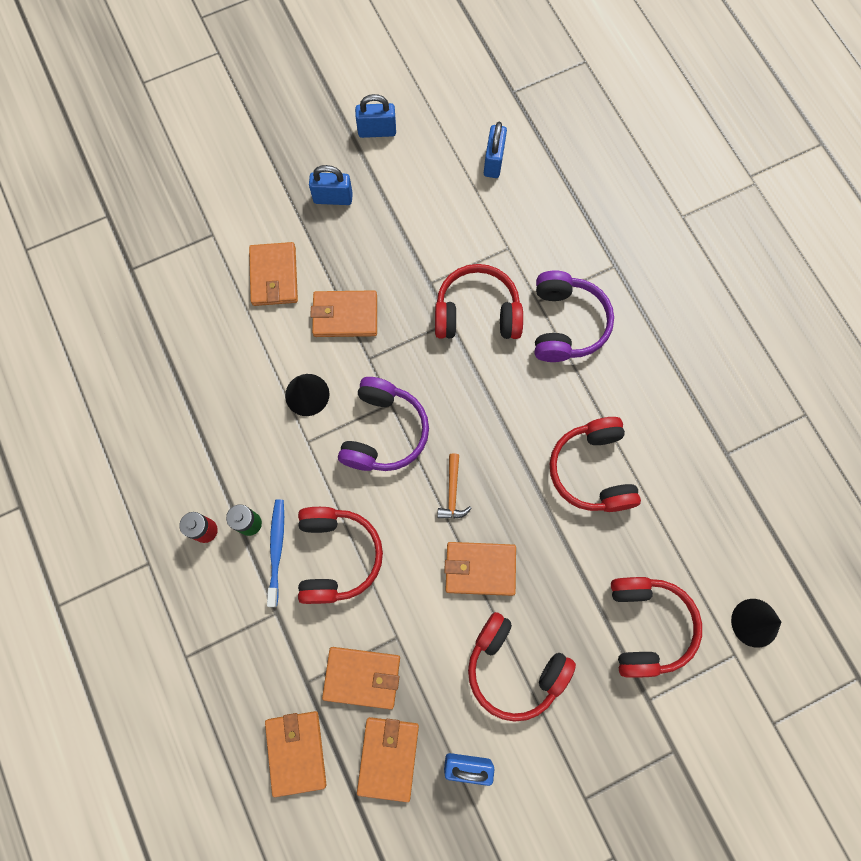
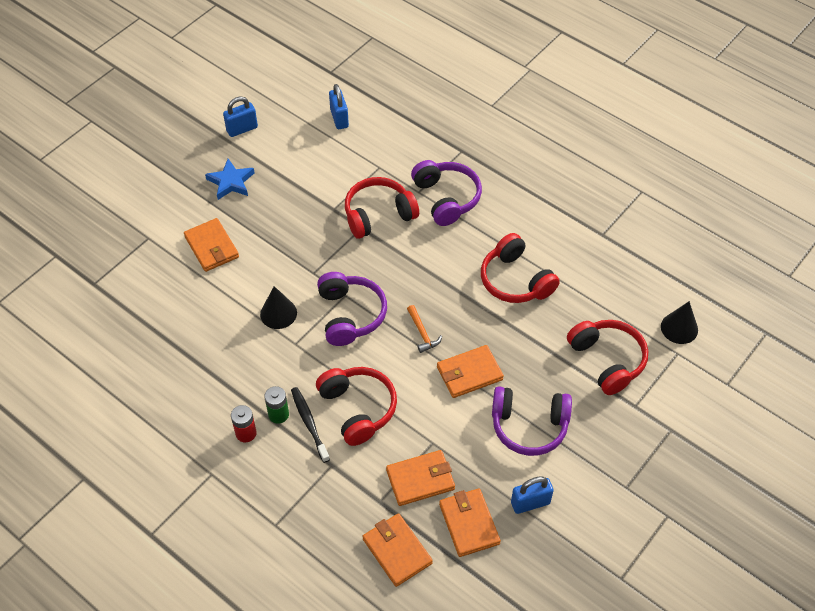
camera: 25 degrees left, 20 degrees down
(276, 550) = (309, 423): blue toothbrush -> black toothbrush
(333, 198) = (231, 182): blue padlock -> blue star
(345, 315) = (280, 252): orange wallet -> none
(514, 668) = (529, 426): red headphones -> purple headphones

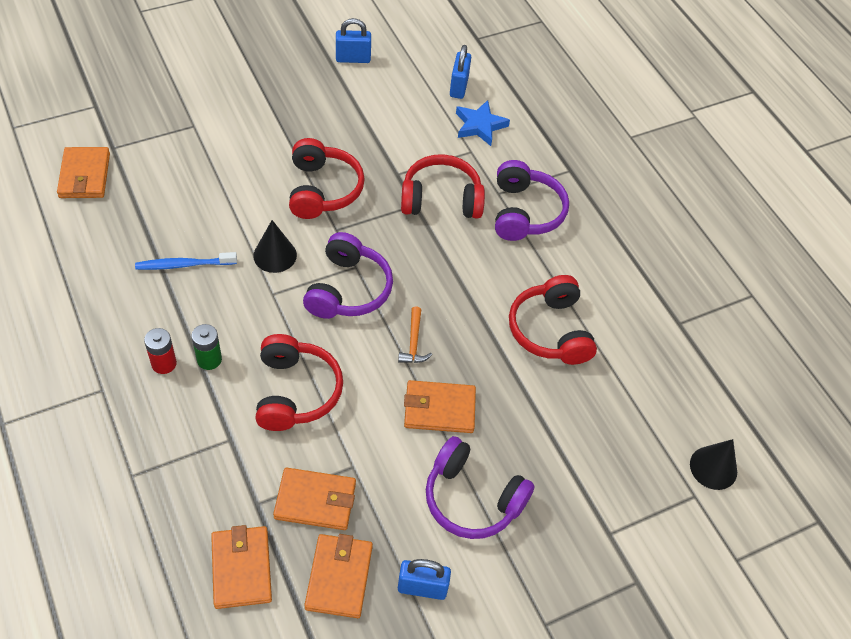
camera: 20 degrees right, 0 degrees up
(212, 247) = (250, 160): orange wallet -> orange wallet (84, 176)
(213, 351) = (184, 265): none -> blue toothbrush
(231, 182) = (309, 105): blue star -> blue star (480, 125)
(309, 423) = (235, 384): black toothbrush -> none
(607, 360) = (606, 466): red headphones -> red headphones (323, 189)

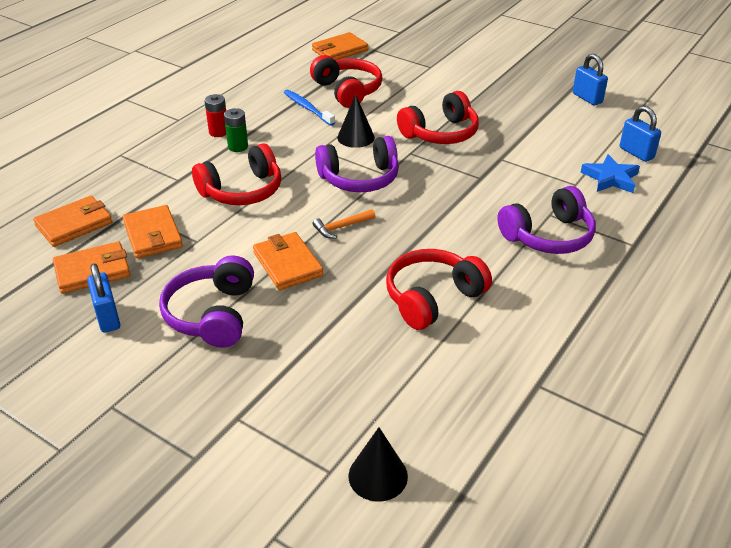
camera: 65 degrees right, 15 degrees down
(441, 199) = (503, 188): red headphones -> red headphones (348, 91)
(458, 87) = (636, 153): blue padlock -> blue padlock turned 75 degrees clockwise

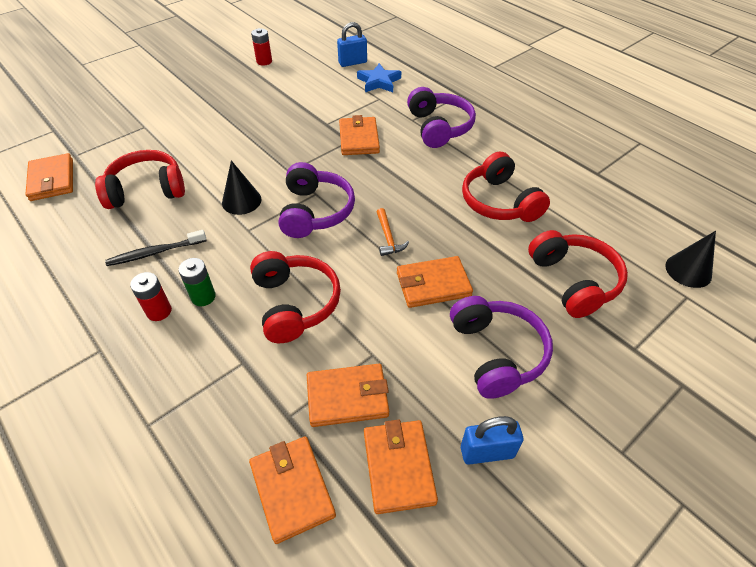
camera: 75 degrees left, 10 degrees up
(212, 314) = (497, 353): purple headphones -> purple headphones turned 120 degrees counterclockwise
(278, 114) = (155, 252): none -> black toothbrush
(307, 108) = (160, 226): blue toothbrush -> none
(441, 133) = (268, 146): red headphones -> red headphones (574, 281)
(488, 183) = (359, 139): none -> orange wallet
(587, 98) = (264, 61): blue padlock -> red battery

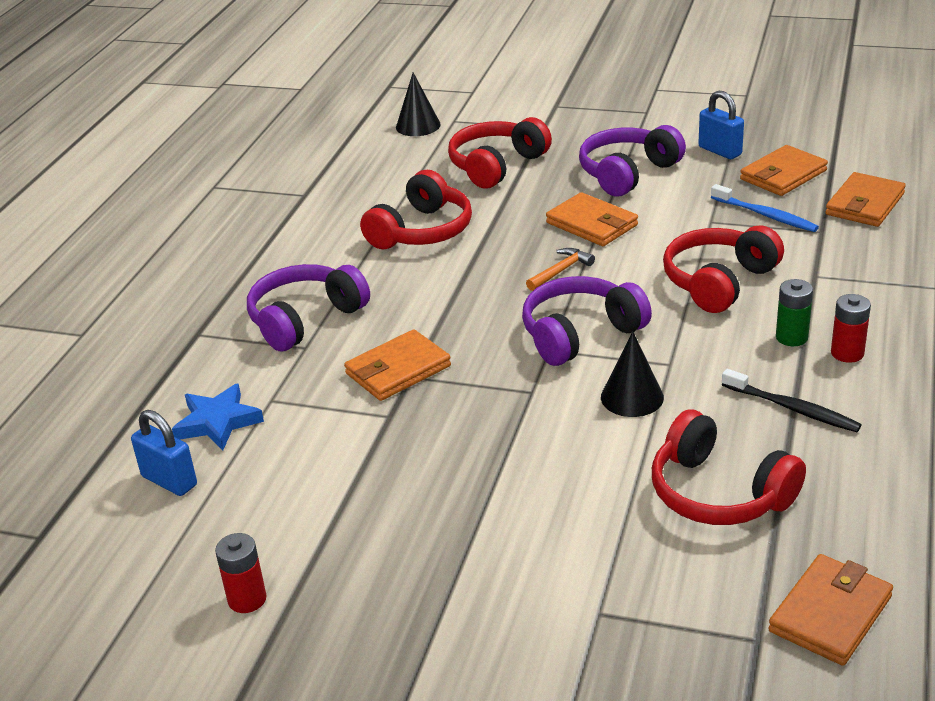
camera: 120 degrees left, 15 degrees down
(347, 397) = (765, 215): orange wallet -> blue toothbrush

